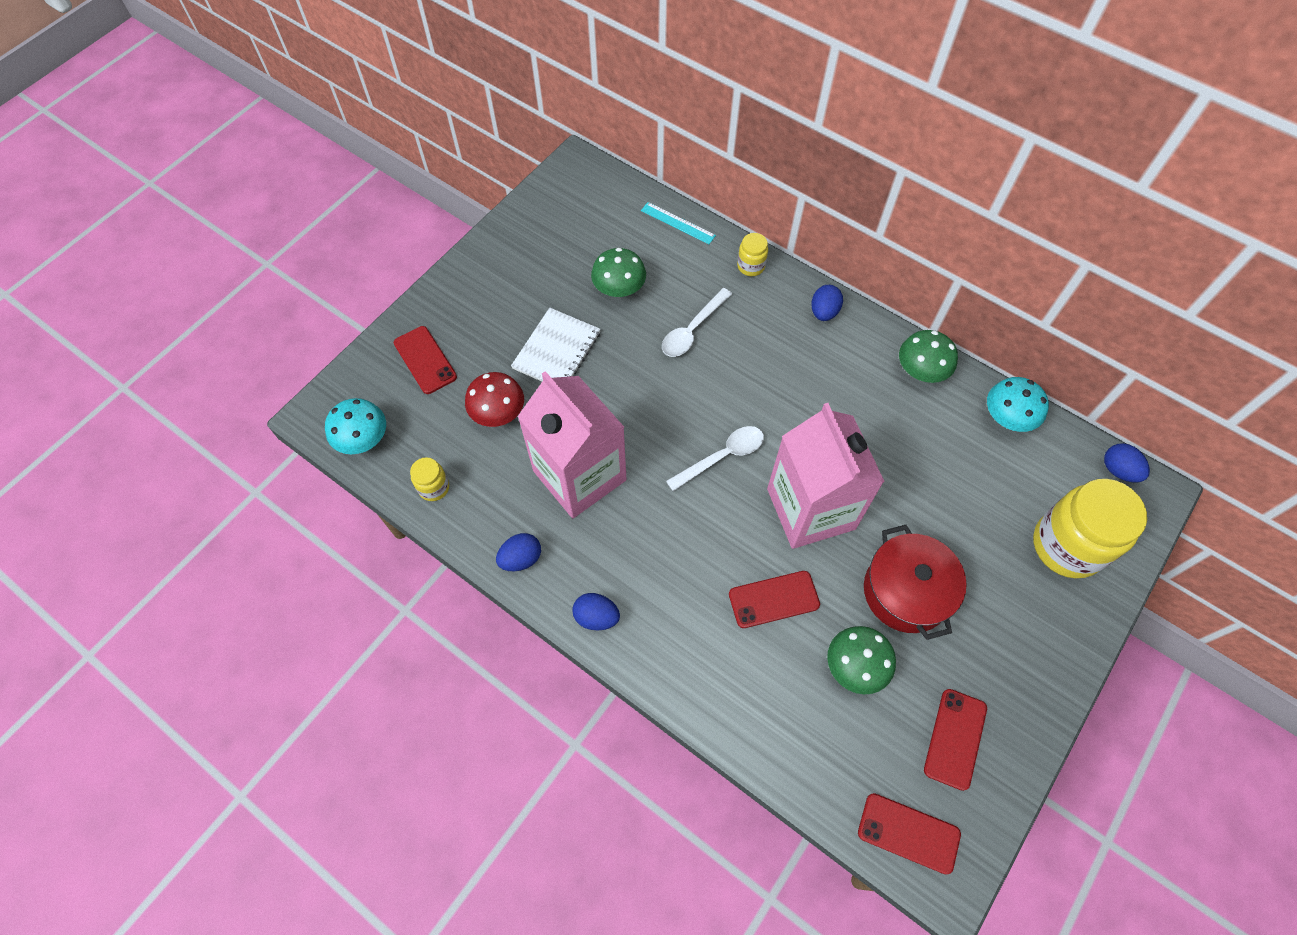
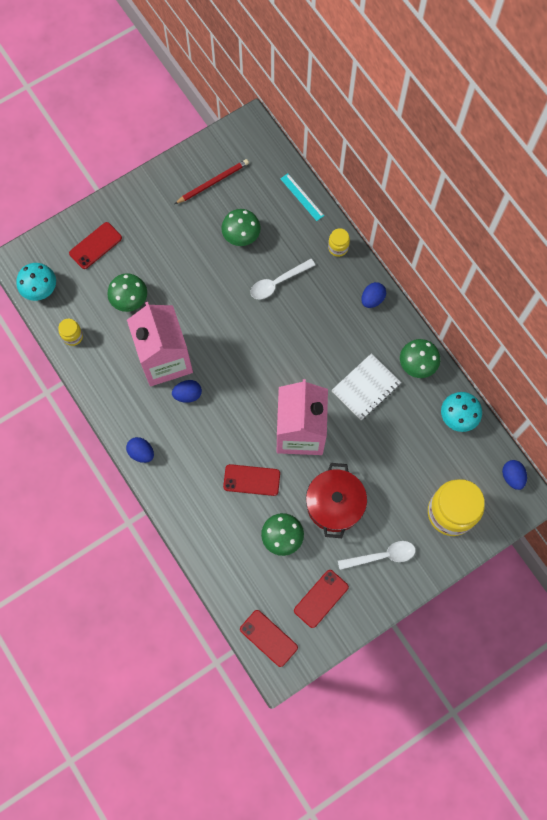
camera: 20 degrees right, 10 degrees up
(425, 360) = (95, 245): red phone -> red phone turned 60 degrees clockwise
(498, 413) = (129, 299): red mushroom -> green mushroom
(521, 558) = (110, 401): blue egg -> blue egg (188, 394)
(556, 239) = (213, 182): none -> red pencil
(556, 350) = (182, 267): white notebook -> white notebook (366, 387)
(722, 457) = (259, 378): white spoon -> white spoon (382, 556)

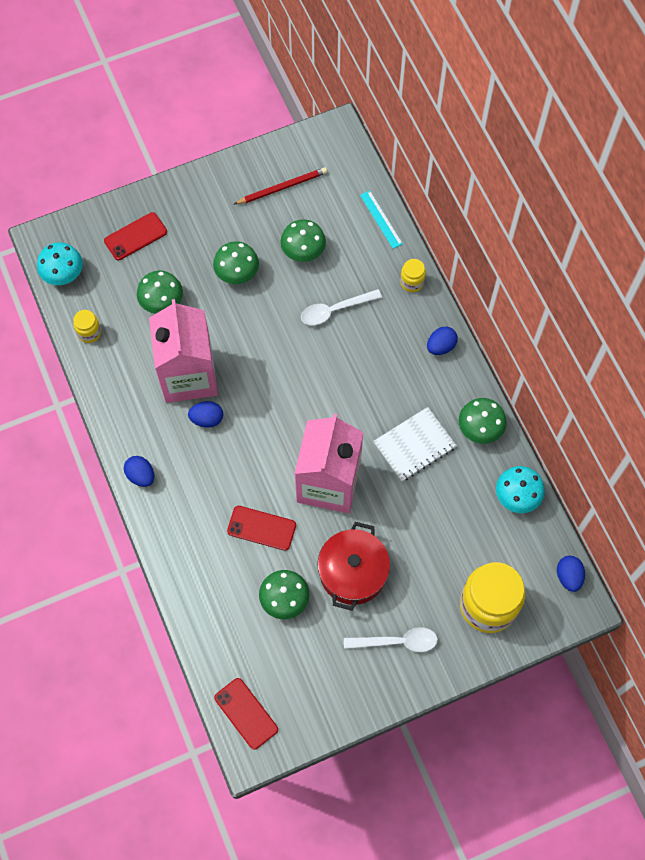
camera: 10 degrees right, 5 degrees down
(188, 263) = (237, 272): none -> green mushroom
(321, 598) = (316, 678): red phone -> none

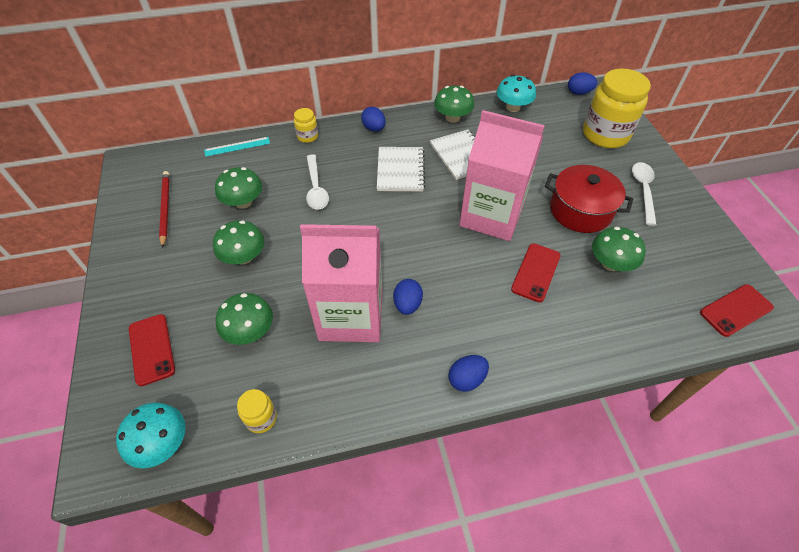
camera: 80 degrees left, 15 degrees down
(377, 385) = (400, 170): none -> white notebook

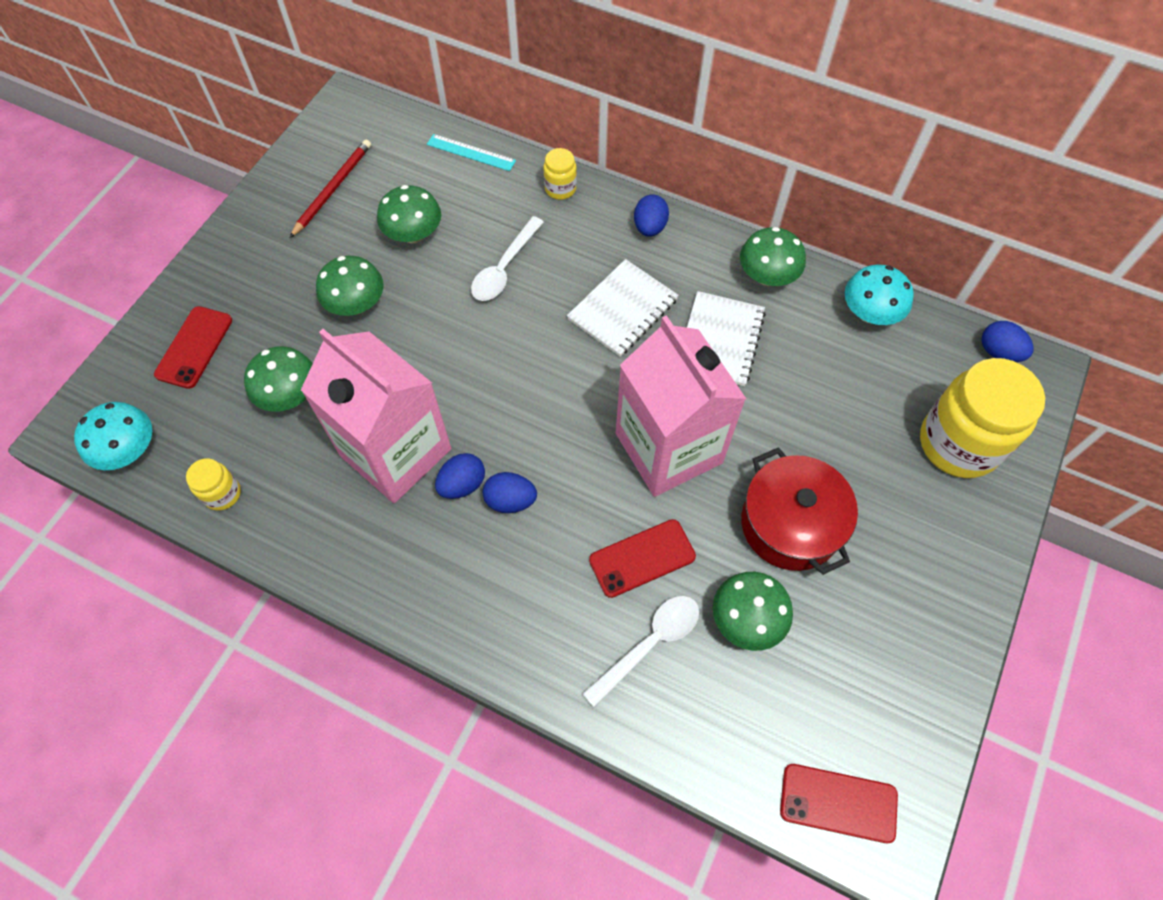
camera: 40 degrees right, 10 degrees up
(466, 379) = (438, 614): blue egg -> blue egg (510, 500)
(643, 190) = (912, 561): white spoon -> white spoon (649, 644)

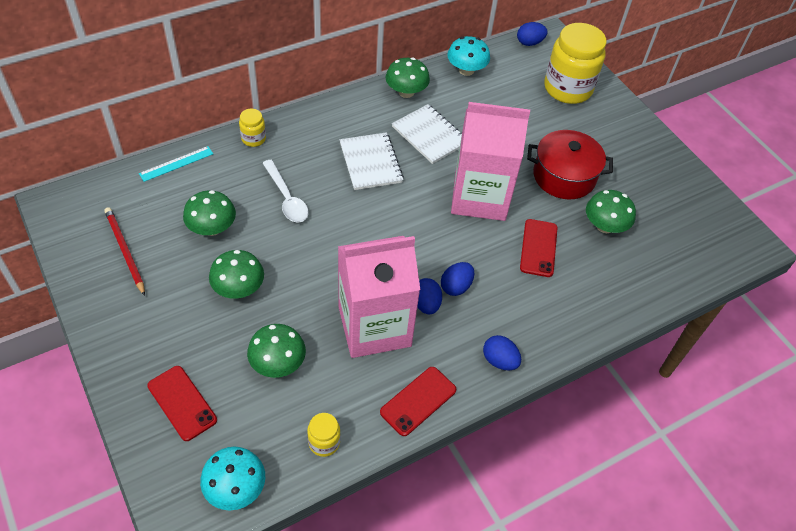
camera: 60 degrees left, 10 degrees down
(649, 227) = (325, 118): blue egg -> blue egg (499, 361)
(649, 644) = (591, 274): white spoon -> none
(838, 802) = (722, 250): red phone -> red phone (418, 401)

